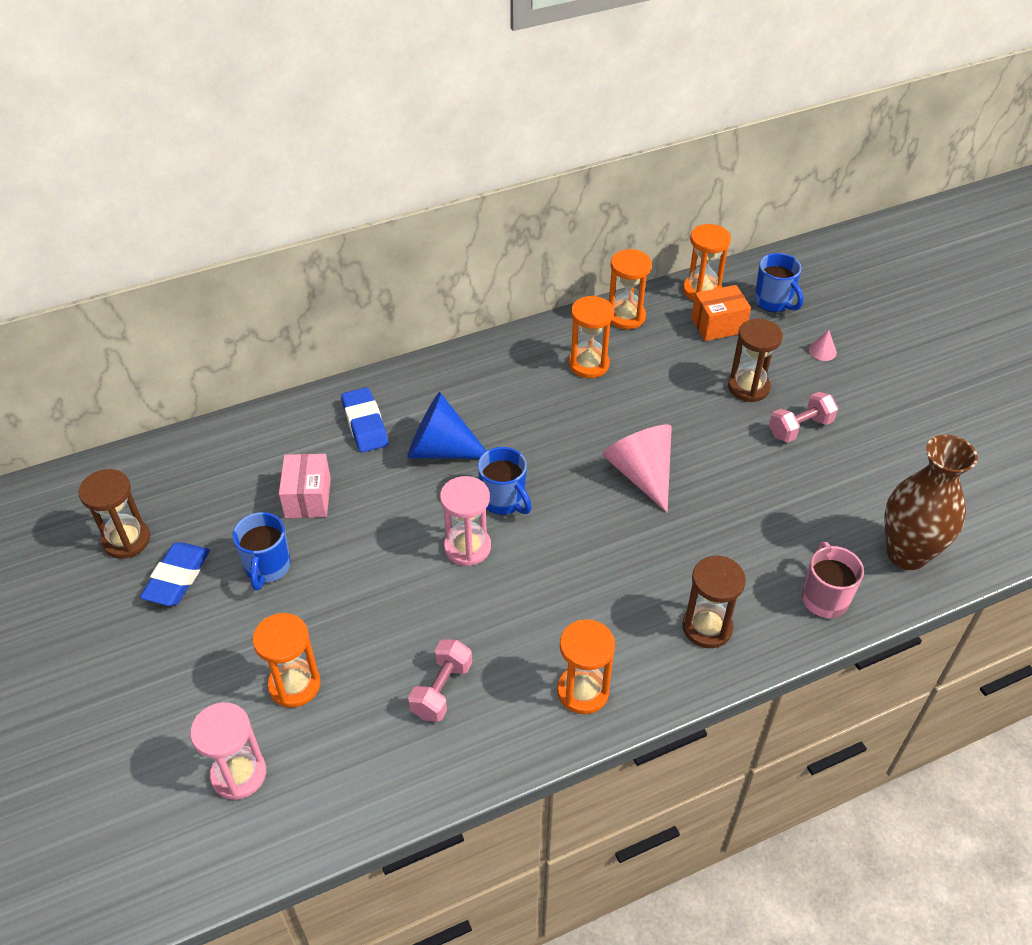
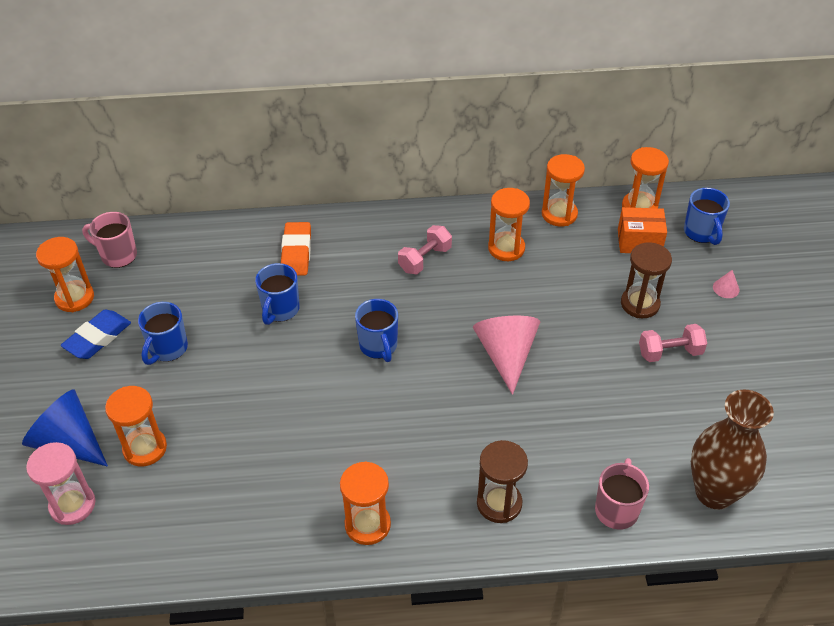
camera: 20 degrees right, 0 degrees up
(126, 540) = (74, 298): brown hourglass -> orange hourglass
(156, 479) = (118, 255): none -> pink mug
(308, 498) = (224, 301): pink box -> none
(365, 424) = (296, 252): blue eraser -> orange eraser
(376, 490) = (280, 310): none -> blue mug
(440, 449) = (347, 289): blue cone -> blue cone (69, 442)
(441, 690) = (255, 487): pink dumbbell -> pink dumbbell (425, 259)
(467, 547) = (330, 377): pink hourglass -> none

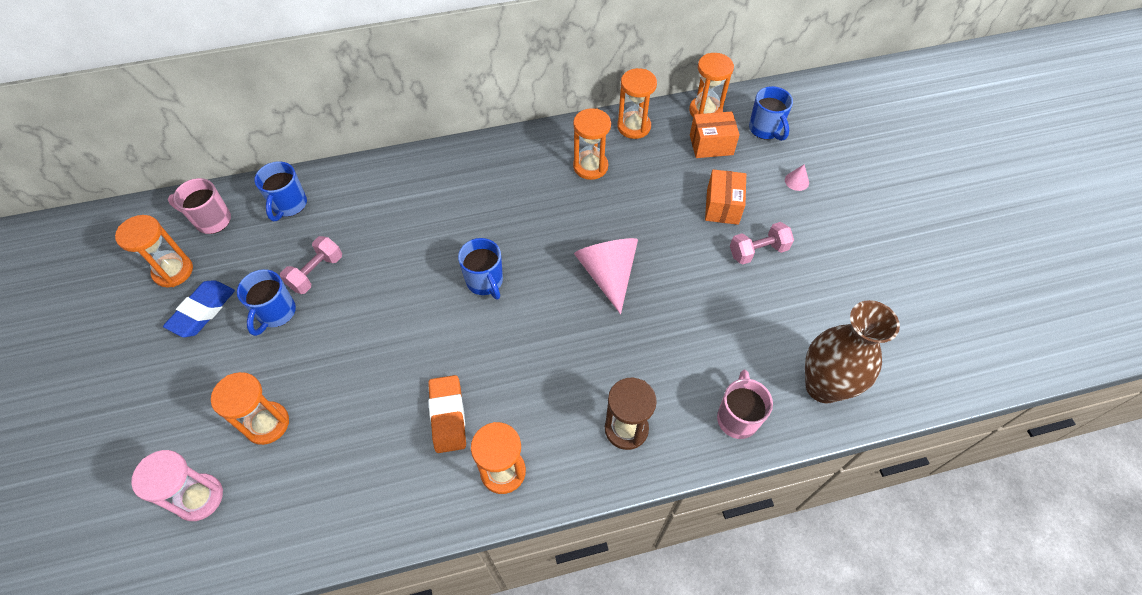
camera: 10 degrees left, 10 degrees up
(69, 442) = (187, 429): blue cone -> none
(280, 310) = (383, 257): blue mug -> blue mug (289, 205)
(296, 252) = (391, 195): orange eraser -> orange eraser (448, 416)
(425, 259) = (516, 187): pink dumbbell -> pink dumbbell (316, 272)
(640, 304) = (722, 206): brown hourglass -> orange box

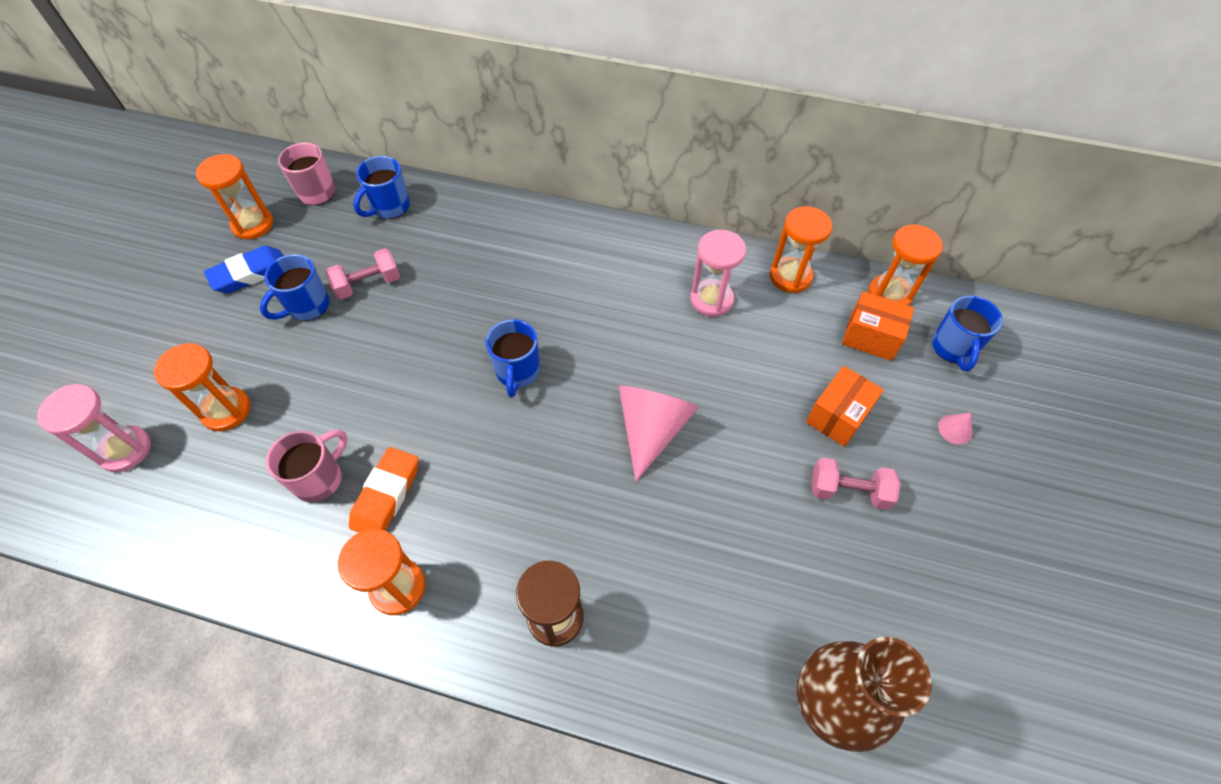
camera: 30 degrees right, 0 degrees up
(590, 166) = (711, 299): orange hourglass -> pink hourglass
(737, 417) = (691, 680): pink mug -> pink mug (320, 479)

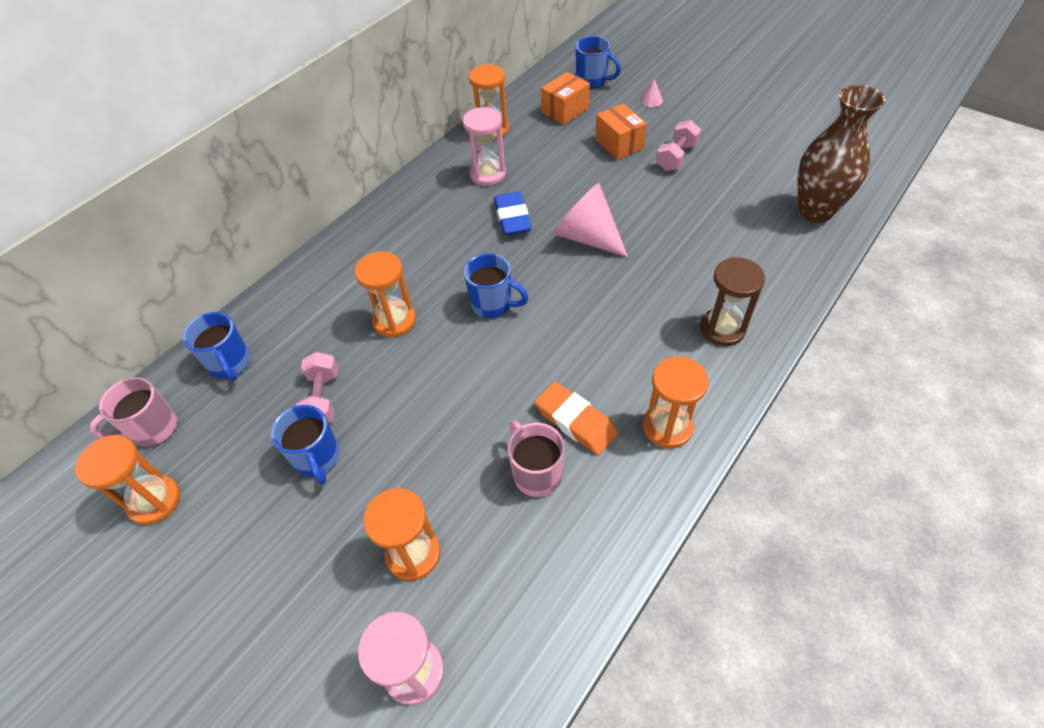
camera: 65 degrees left, 5 degrees down
(250, 274) = (231, 511): blue eraser -> blue eraser (512, 218)
(889, 294) = (535, 92): orange hourglass -> orange hourglass (394, 321)

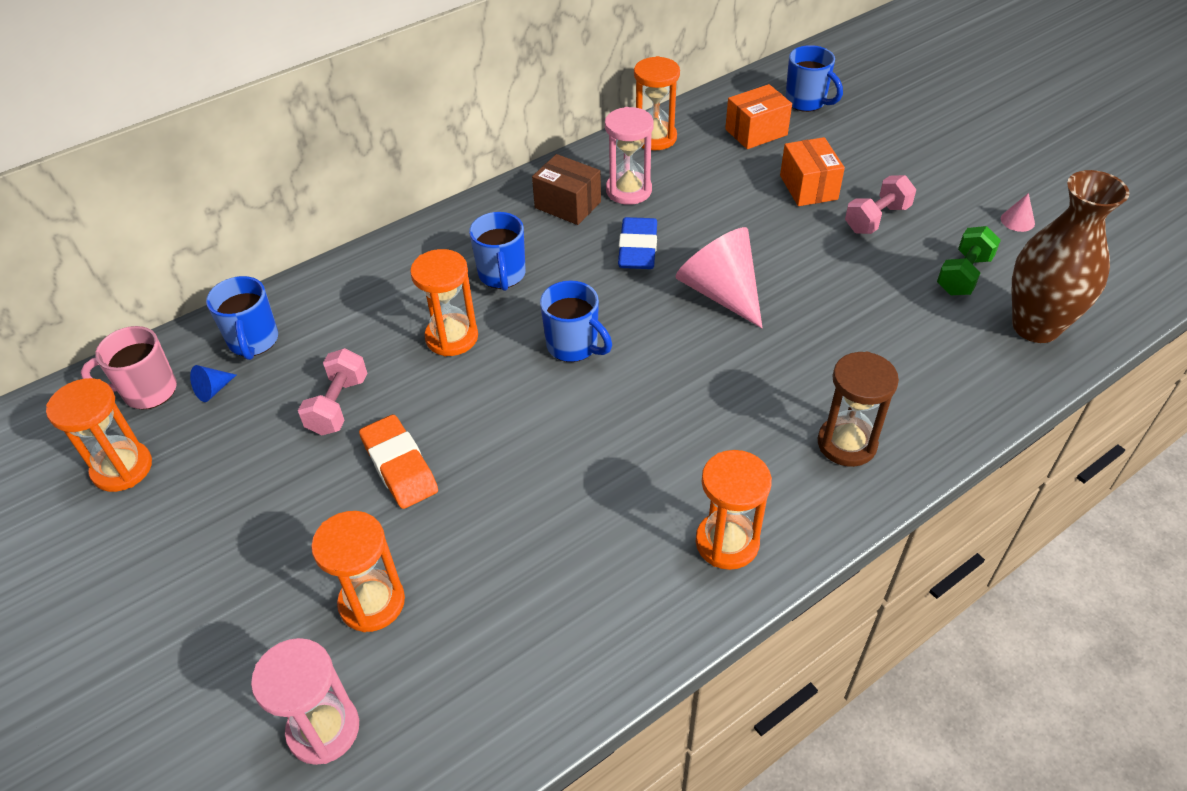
camera: 15 degrees right, 5 degrees down
(210, 413) = (213, 390): none -> blue cone
(317, 458) = (307, 469): blue mug -> blue mug (502, 275)
(445, 195) = (567, 205): none -> brown box
(536, 473) = (546, 553): pink mug -> none
(575, 421) = (617, 506): orange eraser -> orange eraser (399, 466)
(651, 100) = (873, 141): pink cone -> pink cone (1017, 221)
(752, 185) = (963, 275): none -> green dumbbell

